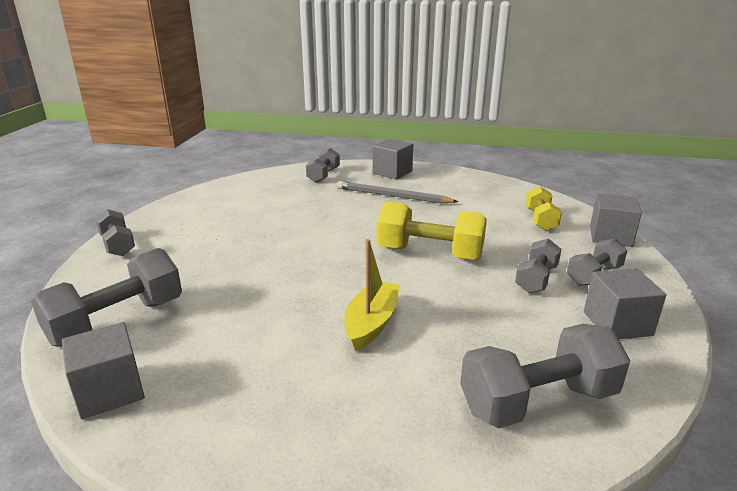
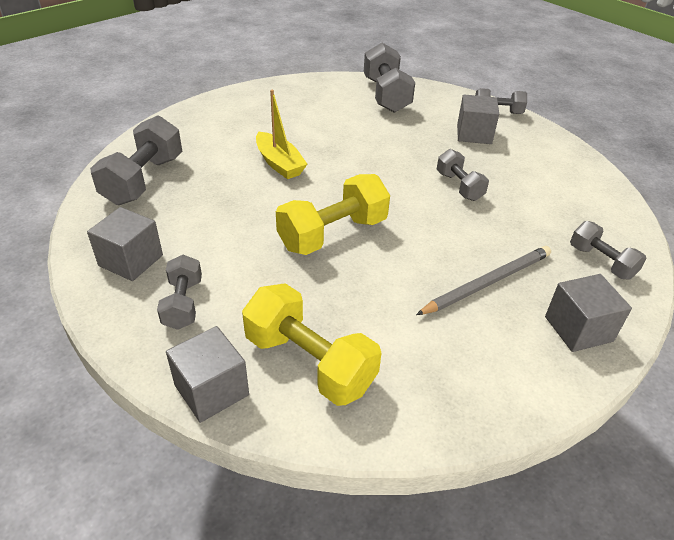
camera: 125 degrees right, 15 degrees up
(110, 391) = (323, 84): grey cube -> grey cube (474, 134)
(536, 279) = (225, 264): grey dumbbell -> grey dumbbell (459, 186)
(540, 220) = (309, 362): yellow dumbbell -> yellow dumbbell, size x1.68

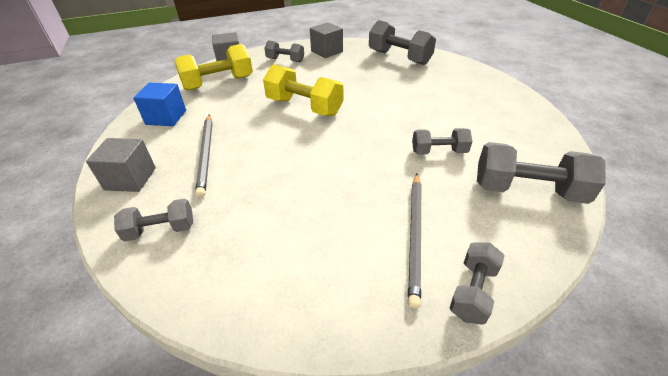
camera: 115 degrees right, 0 degrees up
(279, 164) = (399, 101): yellow boat -> none
(333, 234) = (304, 107): yellow dumbbell -> yellow dumbbell turned 45 degrees counterclockwise
(449, 375) = (166, 117): none -> blue cube
(459, 186) = (321, 183): grey dumbbell -> grey dumbbell (439, 151)
(474, 134) = (415, 235): grey cube -> grey pencil

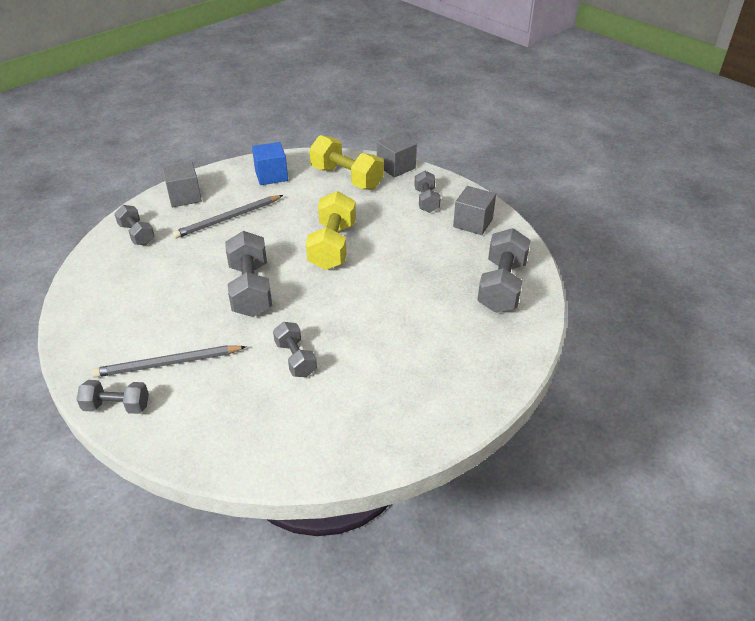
camera: 65 degrees right, 0 degrees up
(527, 190) = (255, 434): grey dumbbell -> grey dumbbell (251, 289)

